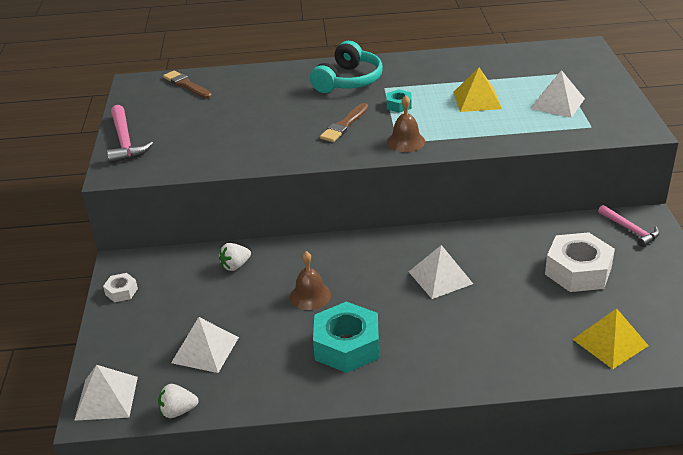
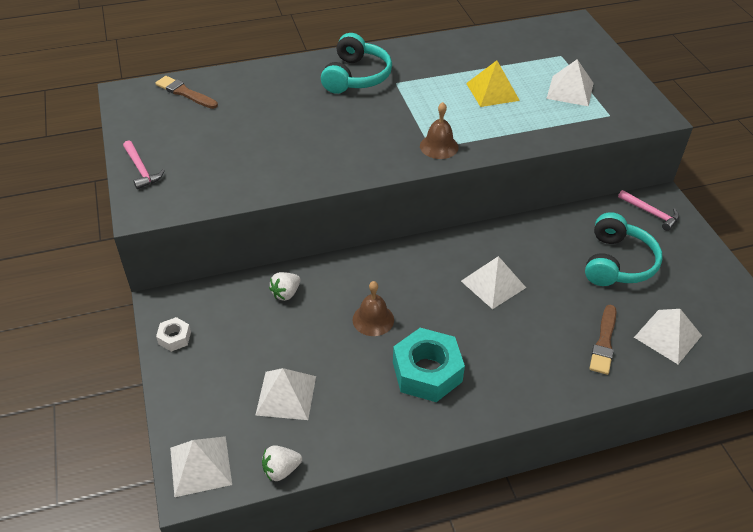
camera: 15 degrees left, 10 degrees up
(125, 142) = (141, 170): pink hammer -> pink hammer, size x0.66
(344, 125) = (370, 131): brown brush -> brown brush (604, 342)
(399, 105) = (417, 103): turquoise nut -> none
(578, 271) = (617, 263): white nut -> turquoise headphones
(610, 342) = (667, 336): yellow pyramid -> white pyramid

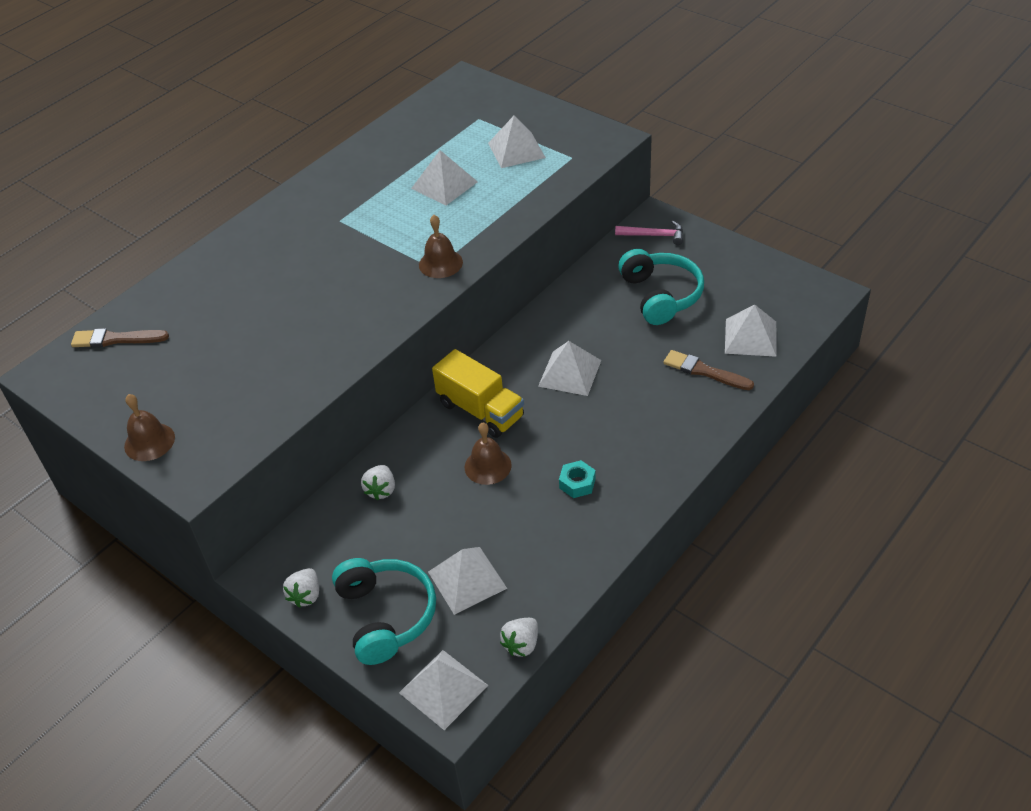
camera: 30 degrees left, 0 degrees up
(141, 170) = (149, 441): pink hammer -> brown bell
(174, 338) = (306, 595): white nut -> white strawberry
(356, 77) = (292, 233): turquoise headphones -> turquoise headphones (386, 615)
(403, 275) = (480, 410): none -> yellow truck
(427, 372) = (577, 483): turquoise nut -> turquoise nut, size x0.48
(492, 91) = (444, 185): yellow pyramid -> white pyramid
(604, 342) = (704, 371): brown brush -> brown brush turned 135 degrees clockwise

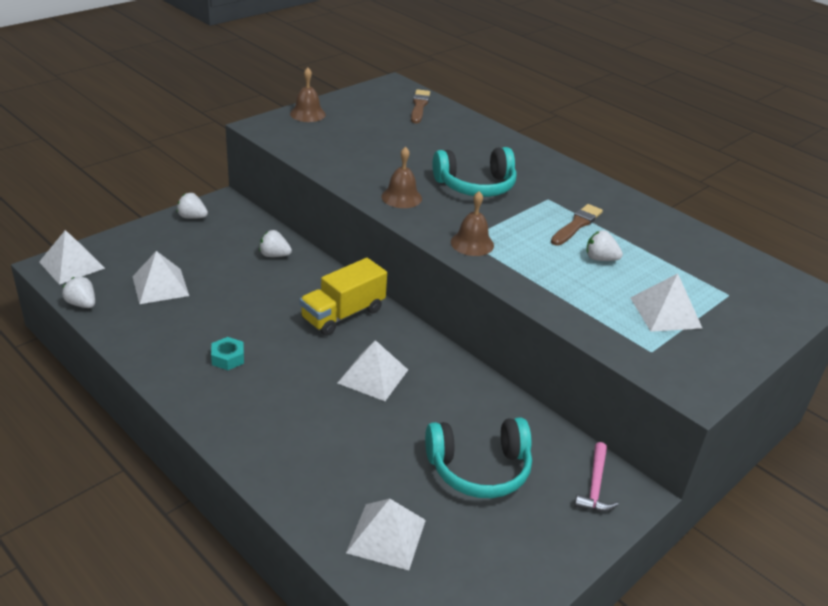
camera: 90 degrees right, 10 degrees down
(386, 615) = (152, 247): turquoise headphones -> turquoise headphones (475, 186)
(444, 185) = (600, 259): white pyramid -> white strawberry
(488, 466) = (274, 310): brown bell -> brown bell (401, 197)
(704, 371) = (341, 479): brown brush -> brown brush (576, 225)

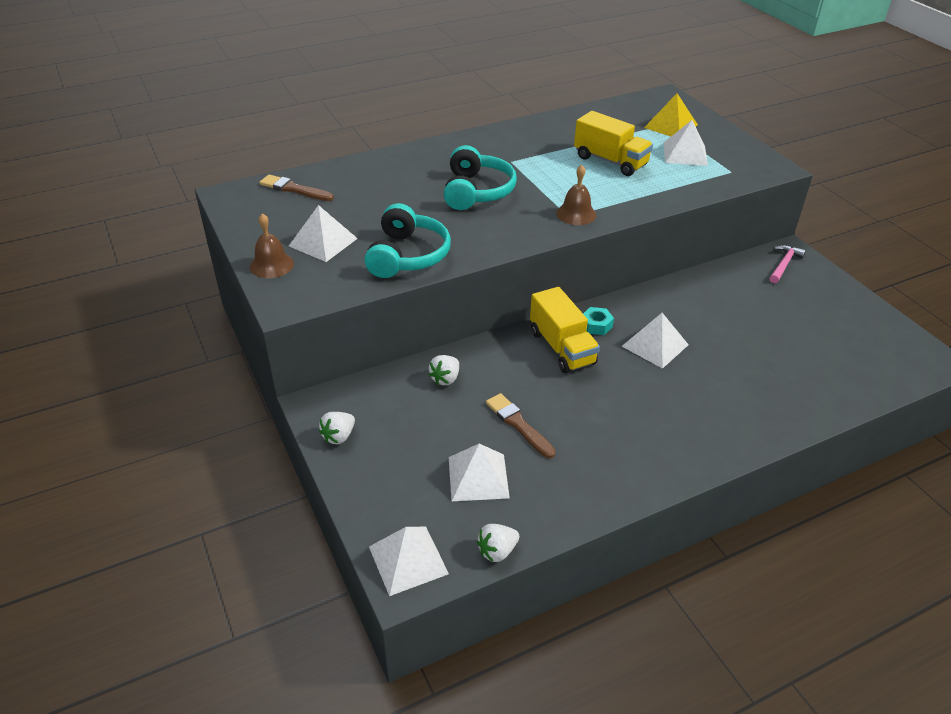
camera: 70 degrees left, 5 degrees up
(228, 358) = (617, 435): turquoise nut -> turquoise nut (596, 325)
(386, 536) = (840, 372): white pyramid -> white pyramid (323, 242)
(401, 197) = (485, 235): brown bell -> none
(479, 469) = (768, 312): turquoise headphones -> turquoise headphones (407, 256)
(576, 225) = (557, 158): brown brush -> brown brush (518, 424)
(595, 485) = (784, 264): pink hammer -> pink hammer turned 90 degrees counterclockwise
(600, 259) = (610, 161): white strawberry -> yellow truck
(729, 299) = (670, 126): none -> yellow pyramid

